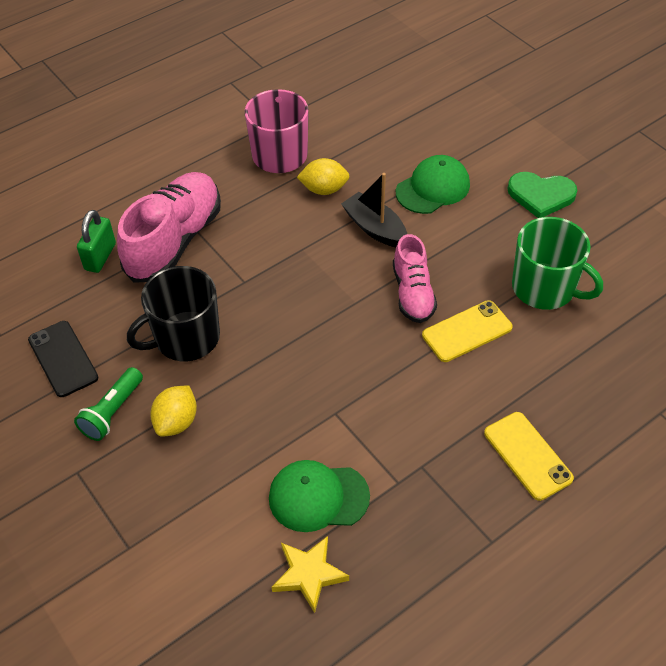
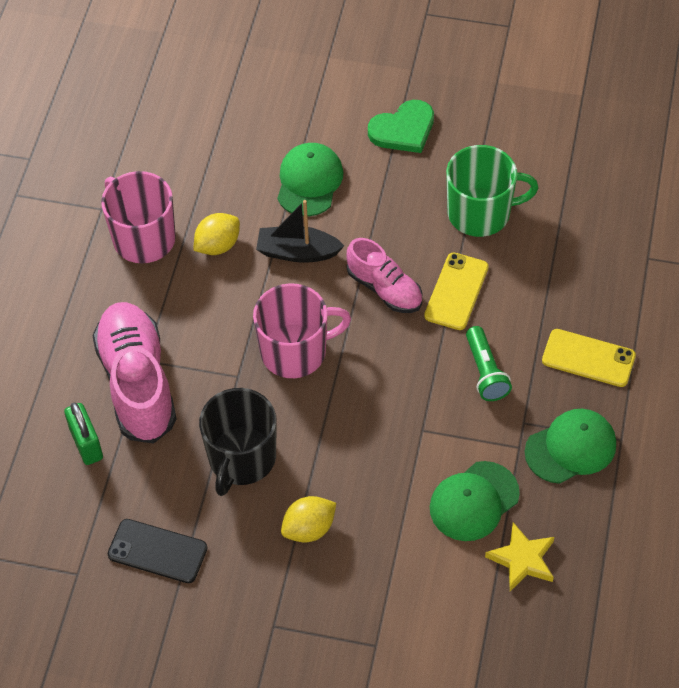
camera: 40 degrees left, 5 degrees up
(112, 412) = (249, 560): green flashlight -> green flashlight (485, 372)
(176, 422) = (309, 529): yellow lemon -> yellow lemon turned 75 degrees clockwise
(301, 292) = (295, 351): none -> pink mug
(441, 516) = (571, 448): none -> green cap

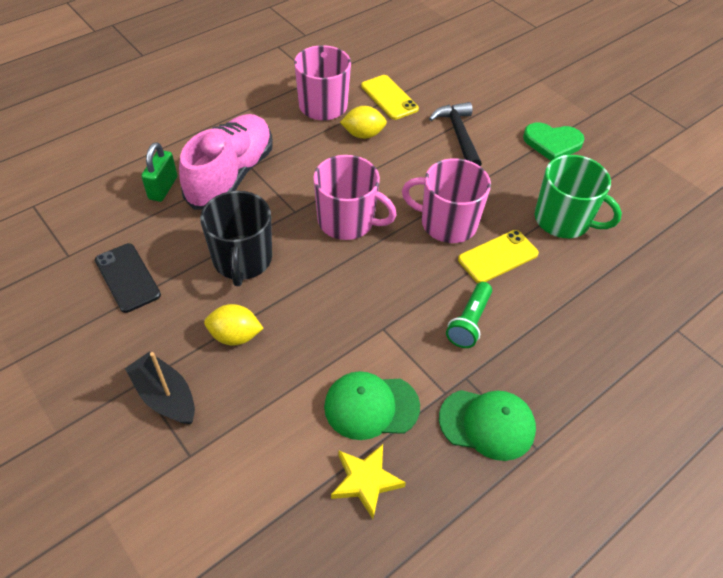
camera: 35 degrees right, 5 degrees down
(241, 458) = (242, 260): black mug -> black mug turned 60 degrees counterclockwise
(297, 252) = (410, 167): black boat -> black boat (165, 396)
(309, 181) = (458, 135): green cap -> black hammer
(385, 289) = (447, 223): pink shoe -> pink mug
(588, 358) = (562, 368): yellow phone -> yellow phone (389, 97)

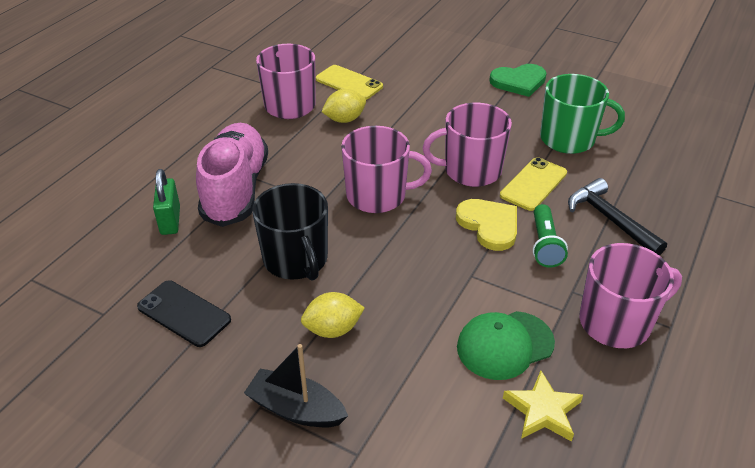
camera: 20 degrees left, 10 degrees down
(429, 284) = (489, 225): none -> yellow heart
(458, 135) = (433, 97): black hammer -> black hammer (609, 219)
(487, 424) = (616, 322): green cap -> pink mug

